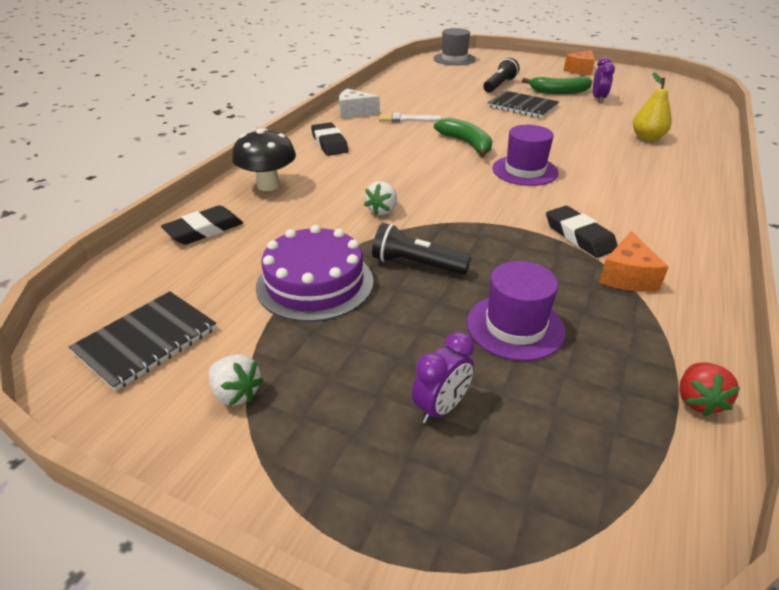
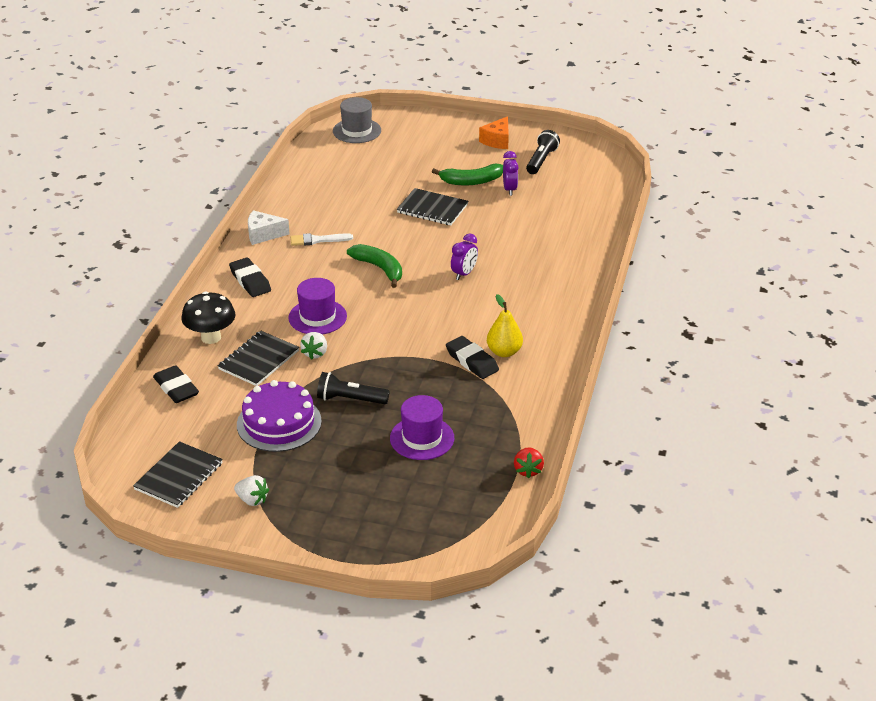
camera: 10 degrees left, 0 degrees up
(204, 230) = (176, 388): black eraser -> black eraser turned 75 degrees counterclockwise
(314, 211) = (259, 360): none -> black notebook
(441, 408) = (377, 492): purple clock -> purple clock (464, 274)
(499, 85) = (409, 176): black flashlight -> black flashlight (541, 160)
(525, 171) = (432, 297): purple hat -> purple hat (317, 317)
(627, 276) = (502, 392): orange cheese -> none
(647, 138) = (546, 243): yellow pear -> yellow pear (504, 352)

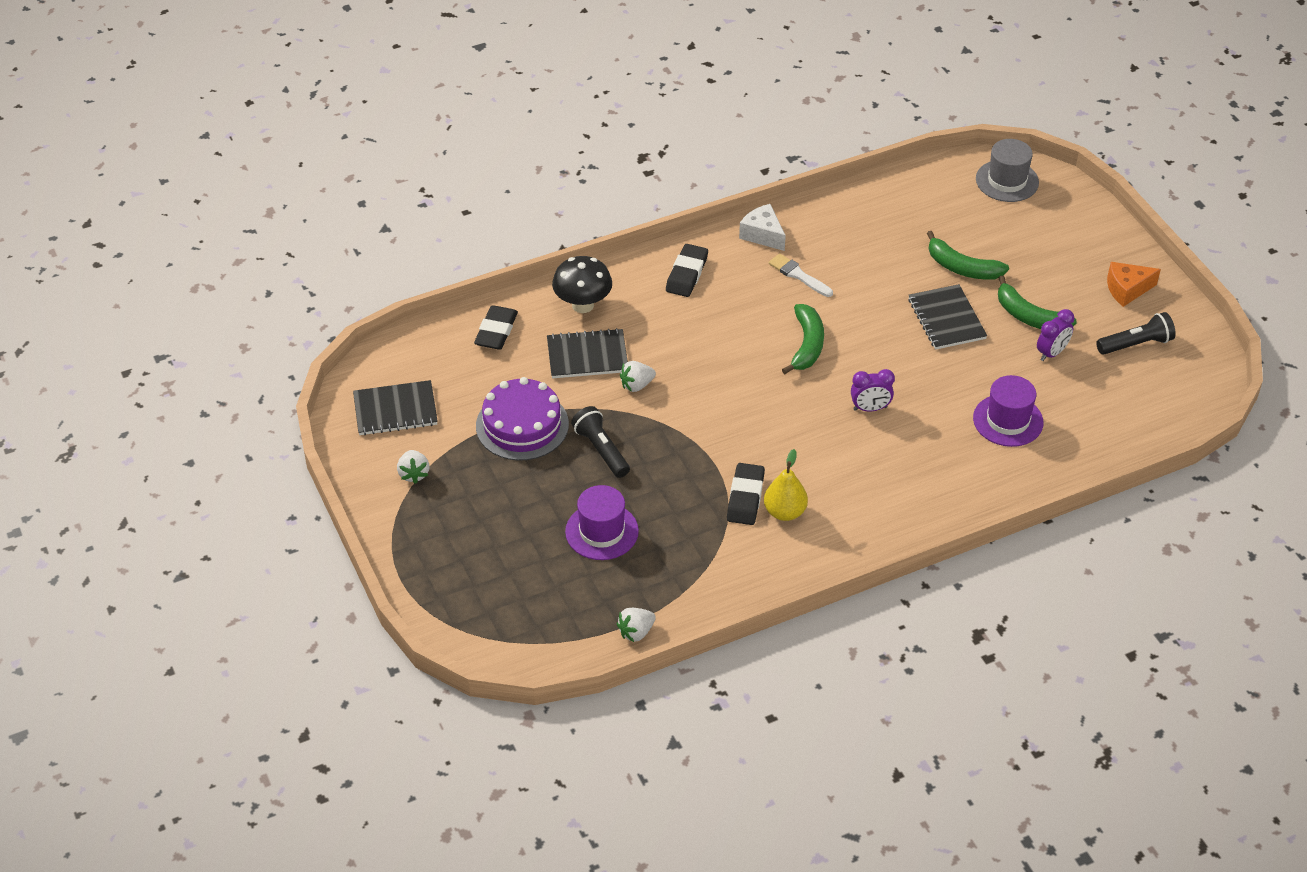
camera: 50 degrees right, 10 degrees up
(317, 317) = (688, 352): purple hat -> purple hat (1008, 420)
(400, 182) = (962, 268): none -> green banana
(528, 470) = (636, 632): red strawberry -> white strawberry

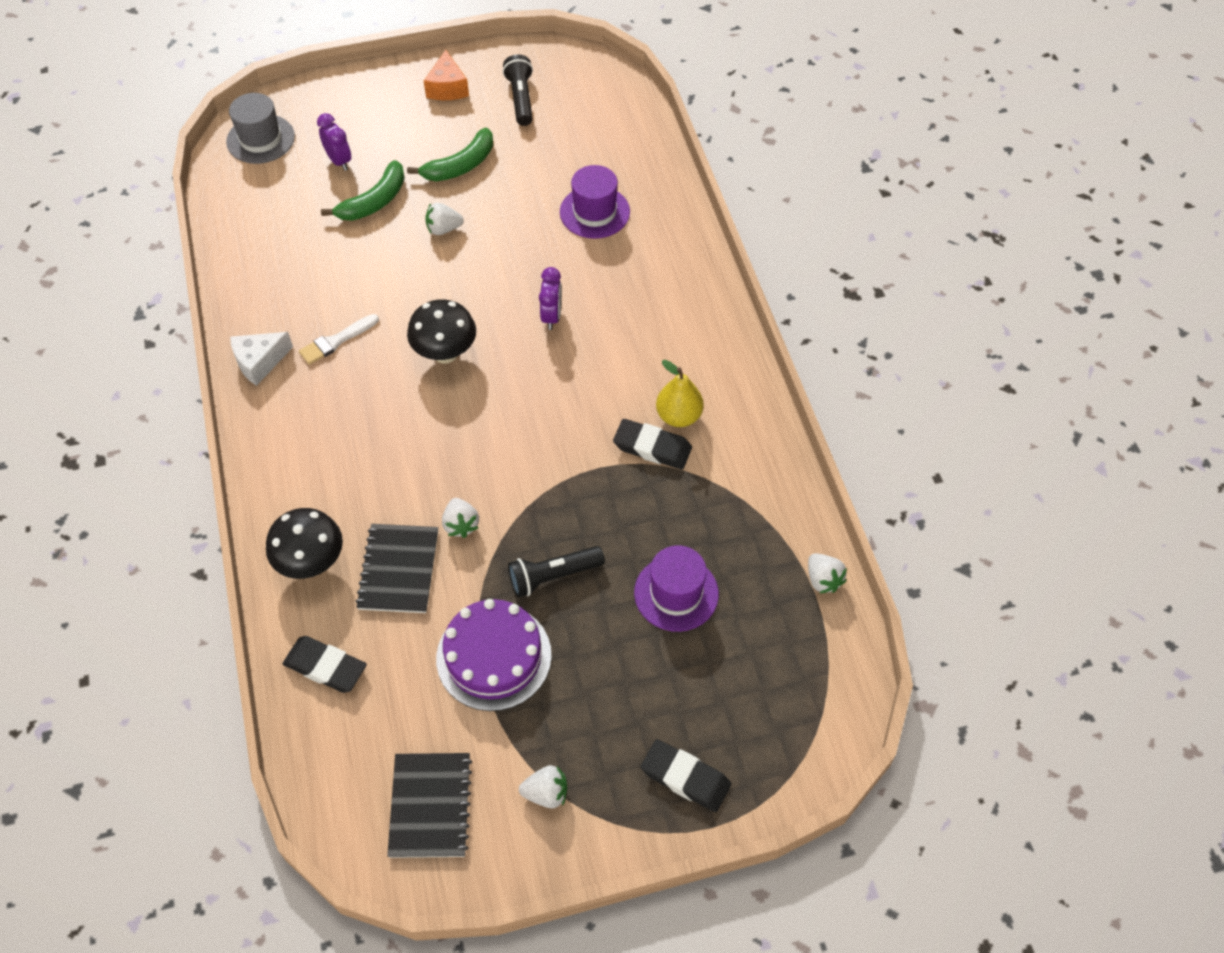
camera: 80 degrees left, 10 degrees up
(687, 274) = (296, 446): black eraser -> black eraser (685, 778)
(807, 345) = (445, 353): green banana -> black mushroom
(946, 319) = (443, 229): black notebook -> white strawberry
(1051, 353) = (515, 160): purple clock -> purple clock (339, 161)

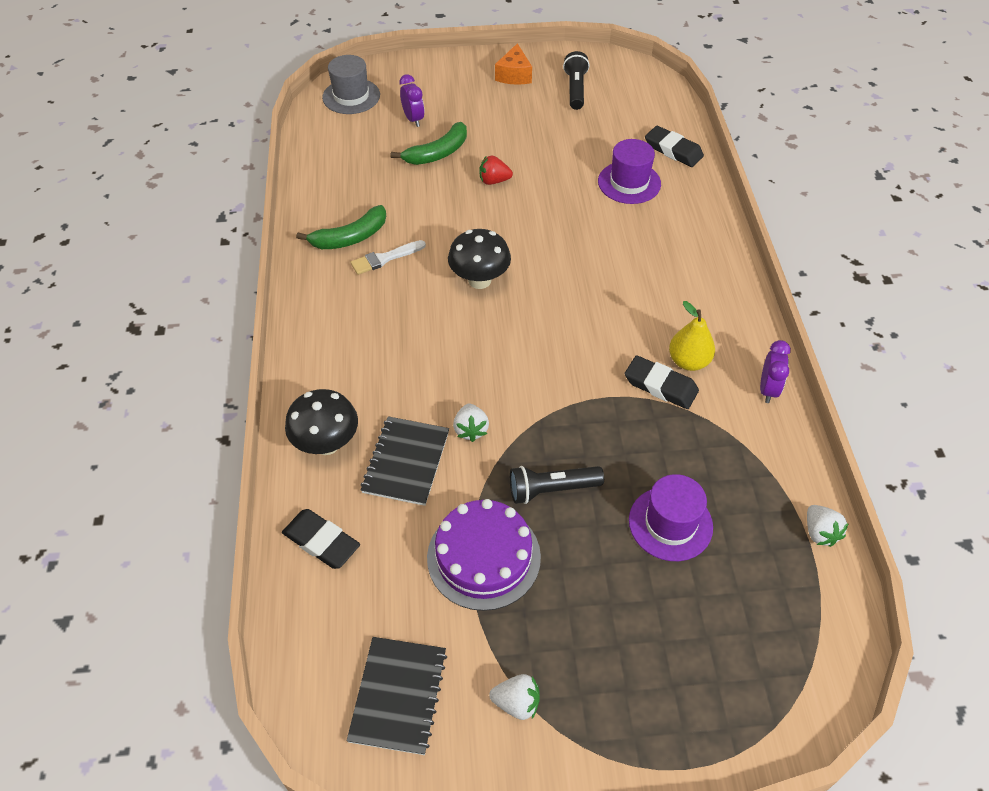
camera: 10 degrees right, 5 degrees down
(259, 362) = (315, 267): white cheese -> none
(443, 229) = (494, 181): white strawberry -> red strawberry
(460, 165) = (516, 134): green banana -> green banana (350, 237)
(551, 316) = (580, 262): purple clock -> purple clock (768, 389)
(685, 778) = (662, 711): black eraser -> black eraser (673, 150)

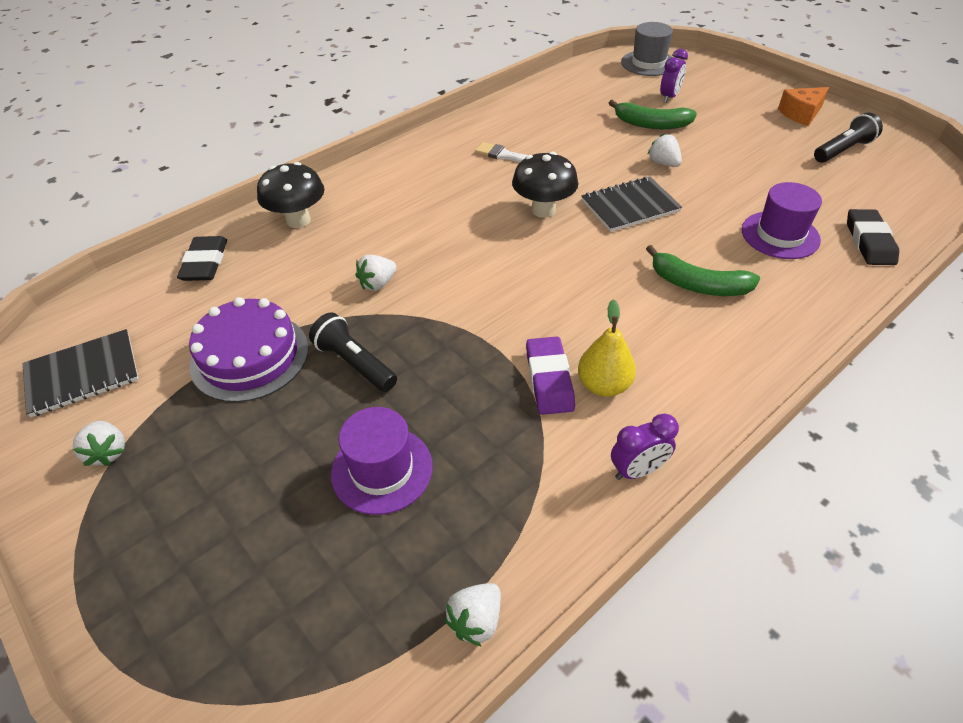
camera: 55 degrees right, 5 degrees down
(350, 237) = (508, 132): green banana -> green banana (698, 285)
(406, 462) = (314, 266): black notebook -> black notebook (630, 206)
(494, 181) = (663, 163): red strawberry -> white strawberry
(660, 386) = (549, 379): black eraser -> purple eraser

